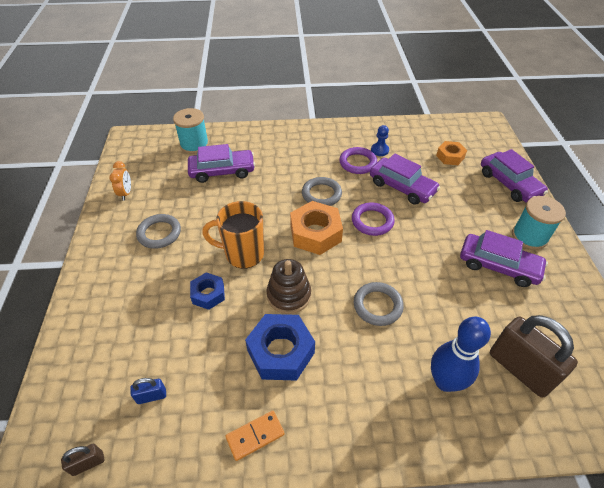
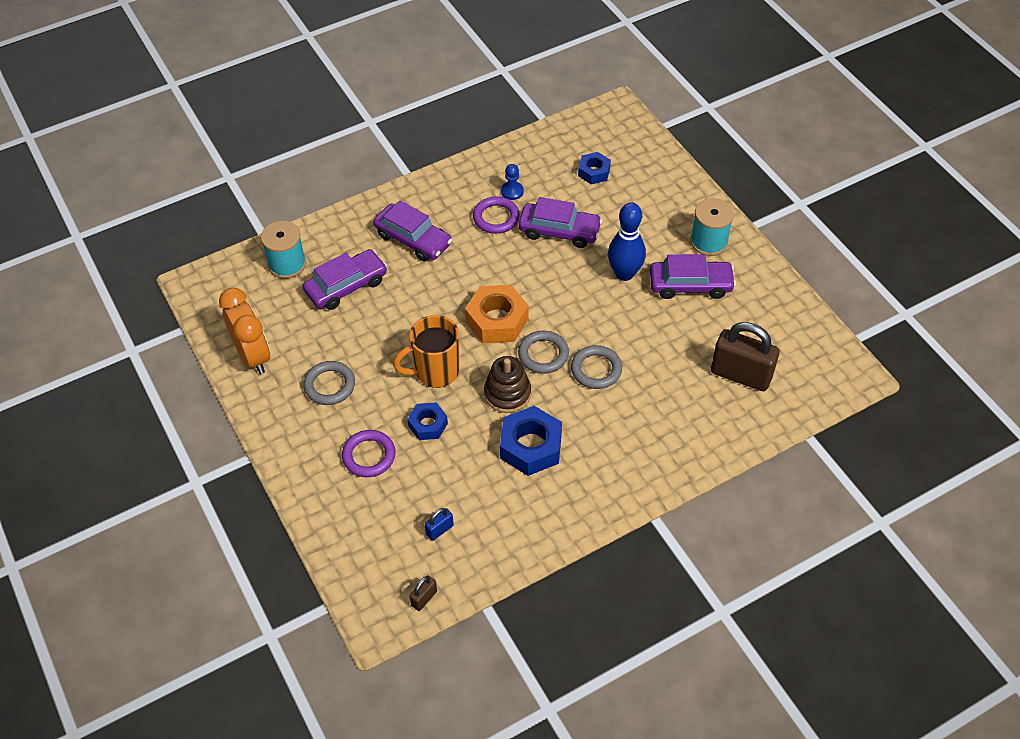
camera: 25 degrees left, 5 degrees up
(126, 193) = (253, 356): orange clock -> orange clock, size x1.92
(255, 436) = (549, 519): orange domino -> none
(321, 194) = (477, 272): grey ring -> grey ring (543, 354)
(372, 221) = (548, 284): purple ring -> purple ring (369, 456)
(445, 381) = (684, 411): blue bowling pin -> blue bowling pin (624, 273)
(450, 157) = (594, 172): orange nut -> blue nut
(509, 184) = (669, 185): purple car -> purple car (413, 239)

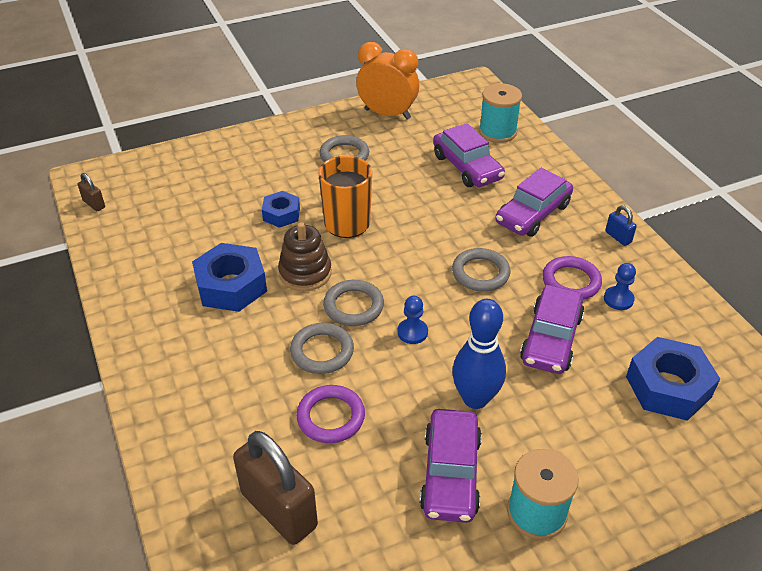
camera: 95 degrees right, 10 degrees down
(253, 356) = (387, 114): orange clock -> orange clock turned 135 degrees counterclockwise
(369, 456) = (257, 177): purple ring -> purple ring (331, 417)
(439, 530) = (159, 216): blue padlock -> blue padlock (618, 237)
(493, 273) = (480, 273): none -> grey ring
(497, 320) = (409, 272): orange nut -> none
(566, 313) = (412, 332): none -> blue pawn
(594, 172) = (668, 387): blue nut -> blue nut, size x1.69
(741, 375) = (279, 510): brown padlock -> brown padlock turned 75 degrees counterclockwise

